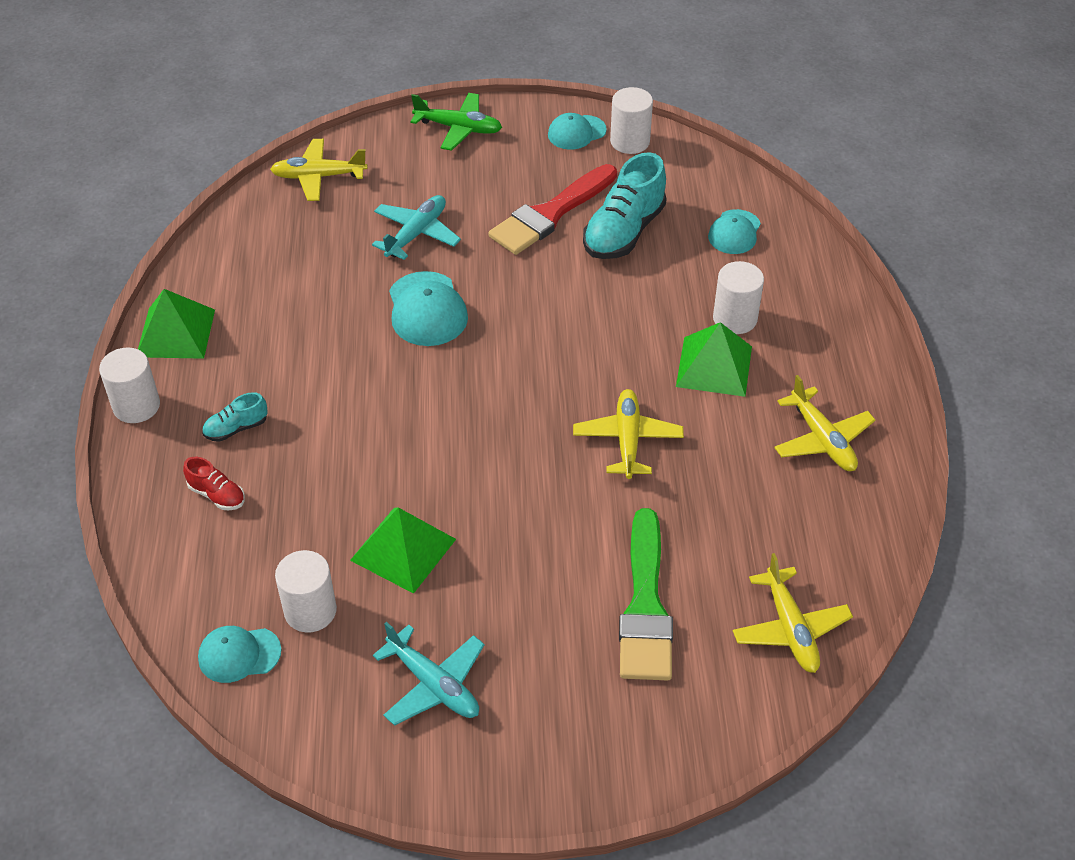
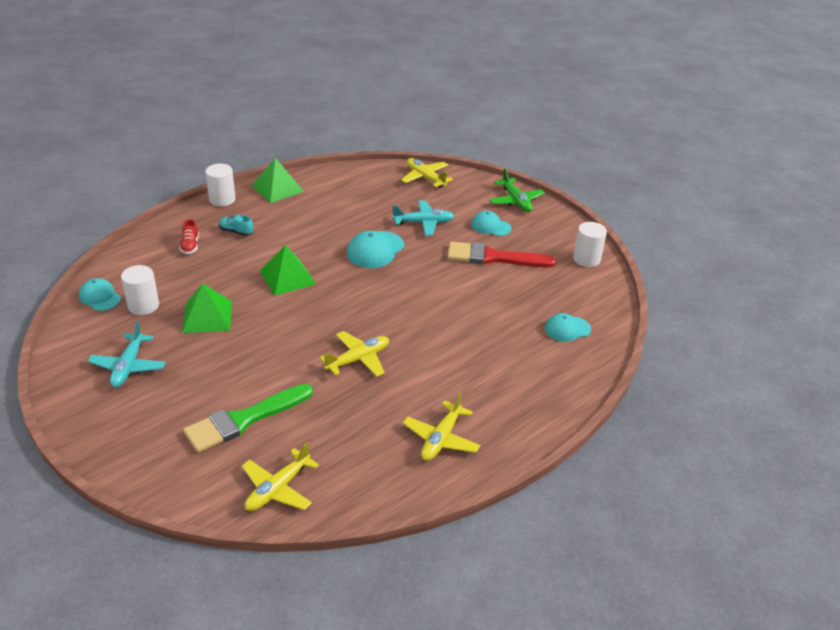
camera: 50 degrees right, 10 degrees down
(576, 132) = (567, 238): turquoise cap -> turquoise cap (491, 226)
(624, 232) = (513, 288): turquoise shoe -> none
(714, 366) = (450, 368): green pyramid -> green pyramid (287, 277)
(735, 319) = (497, 359): white cylinder -> none

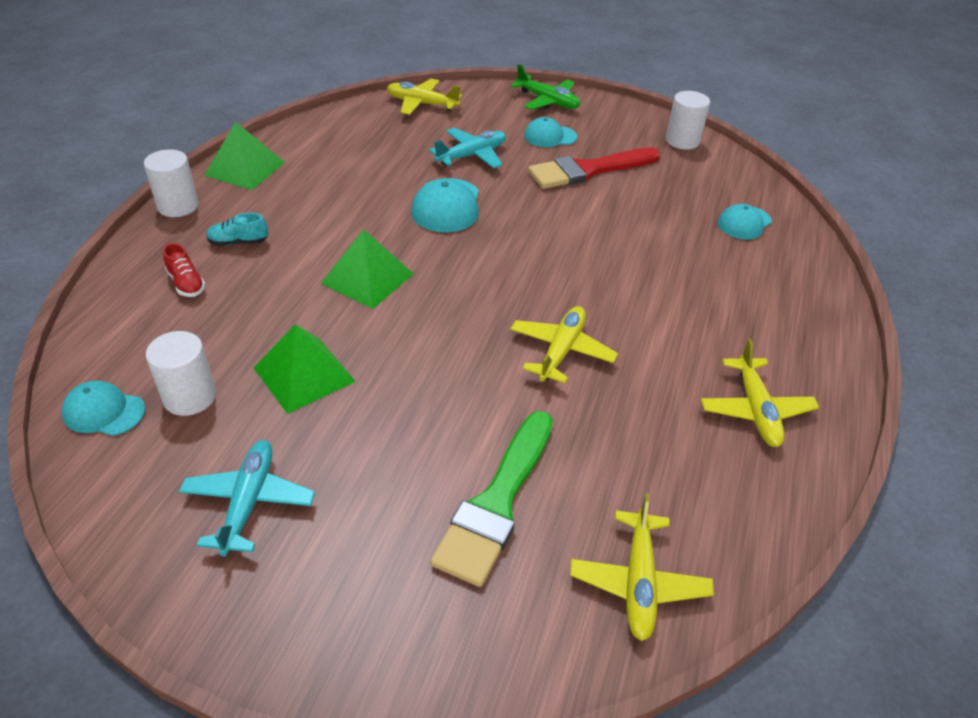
camera: 30 degrees left, 5 degrees up
(128, 366) = (248, 502): turquoise plane -> turquoise plane turned 150 degrees counterclockwise

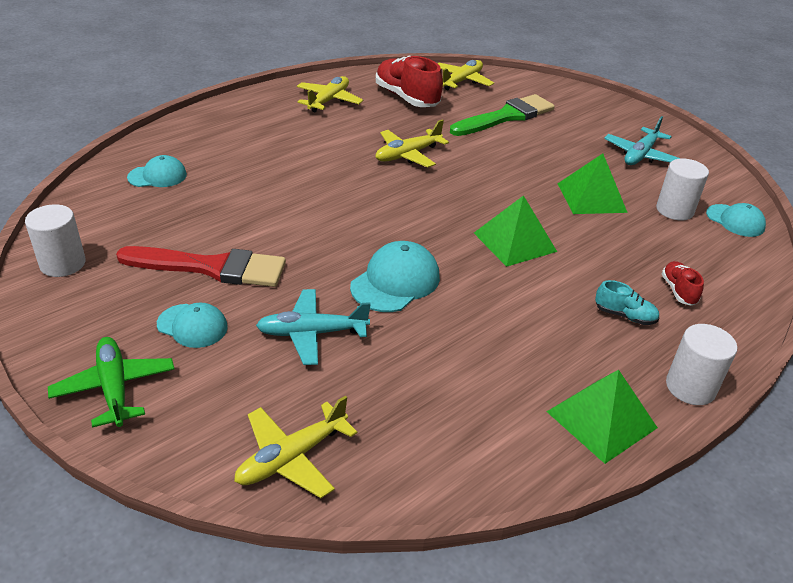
camera: 150 degrees left, 5 degrees down
(422, 104) = (291, 458): yellow plane -> yellow plane turned 90 degrees clockwise
(672, 474) = (407, 98): none -> red shoe

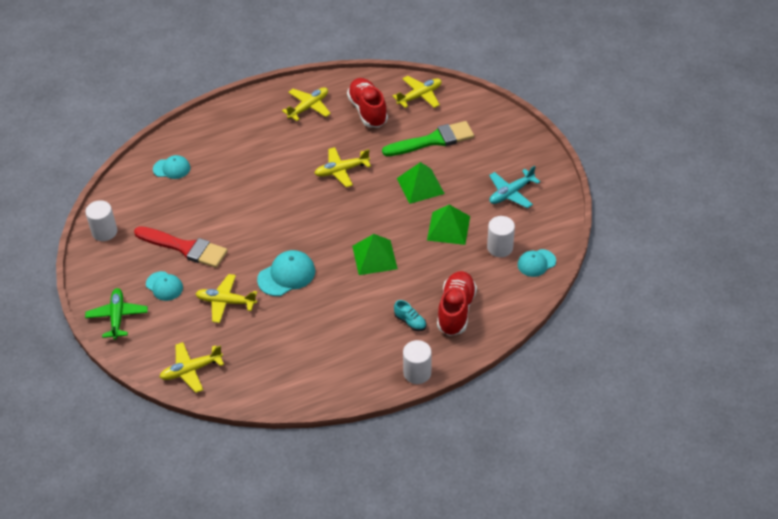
camera: 20 degrees right, 10 degrees up
(312, 333) = (226, 302): turquoise plane -> yellow plane
(601, 419) = (355, 381): green pyramid -> green pyramid (420, 186)
(678, 291) = (456, 310): red shoe -> red shoe, size x2.03
(735, 221) = (536, 263): turquoise cap -> turquoise cap turned 90 degrees clockwise

